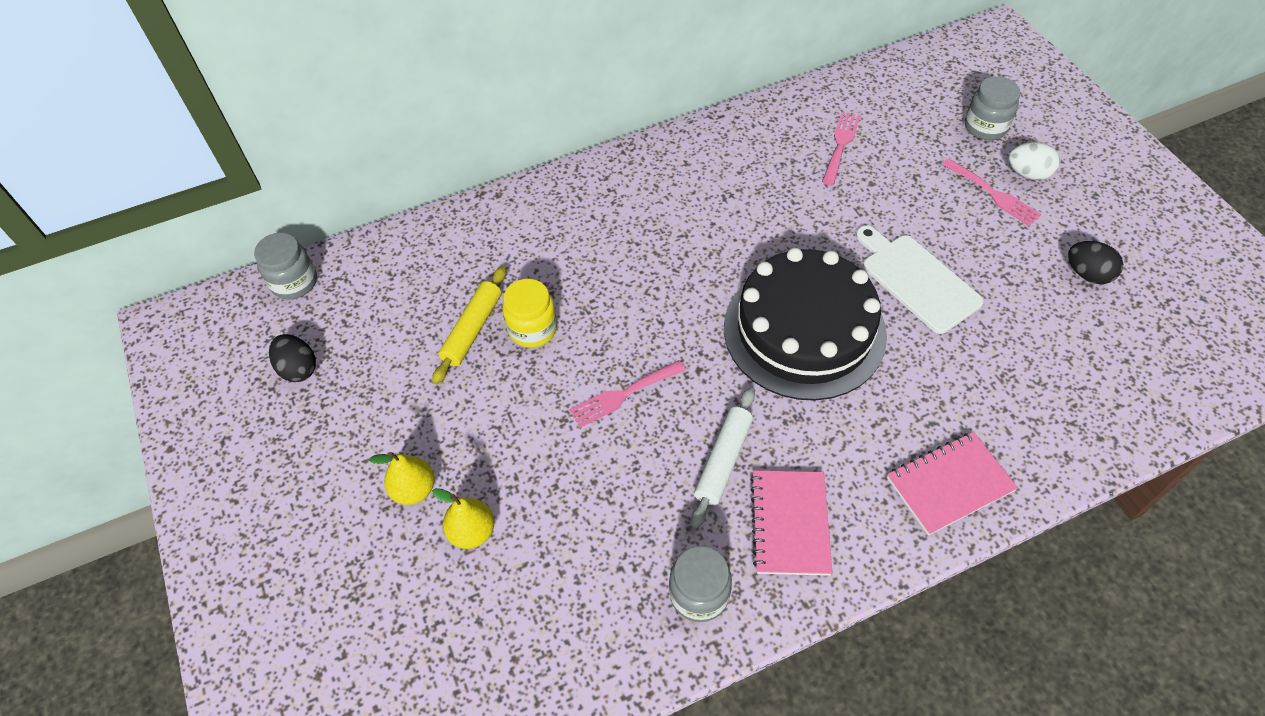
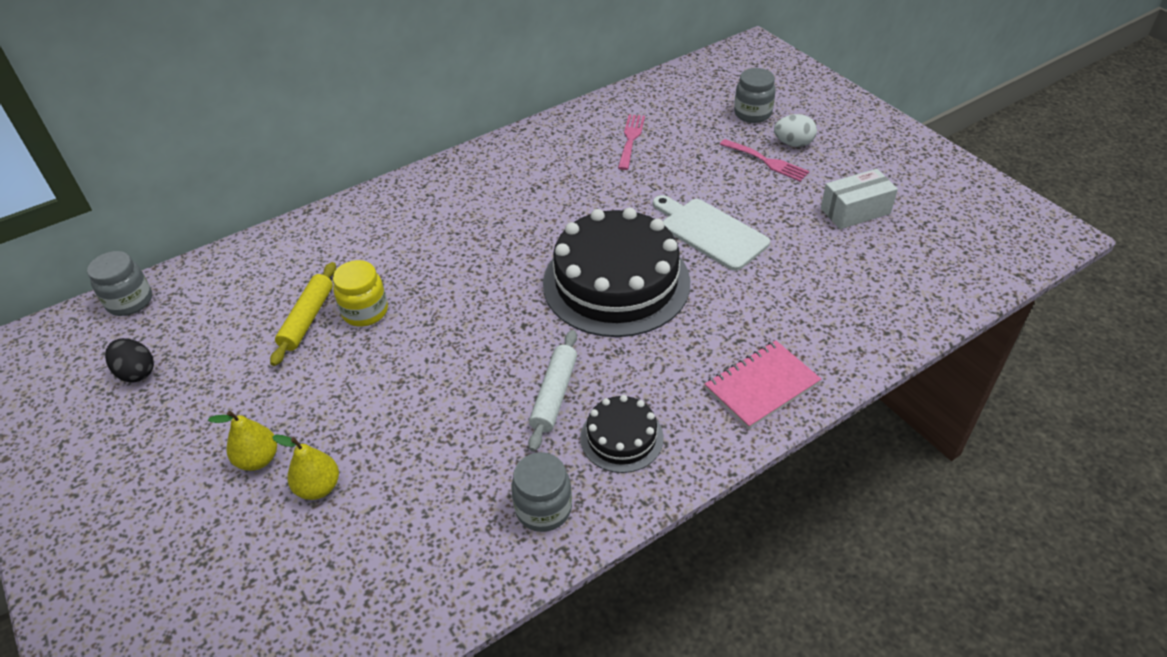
camera: 10 degrees left, 10 degrees down
(623, 395) = (455, 354): pink fork -> none
(789, 523) = (621, 437): pink notebook -> black cake
(1087, 274) = (855, 211): black egg -> white box

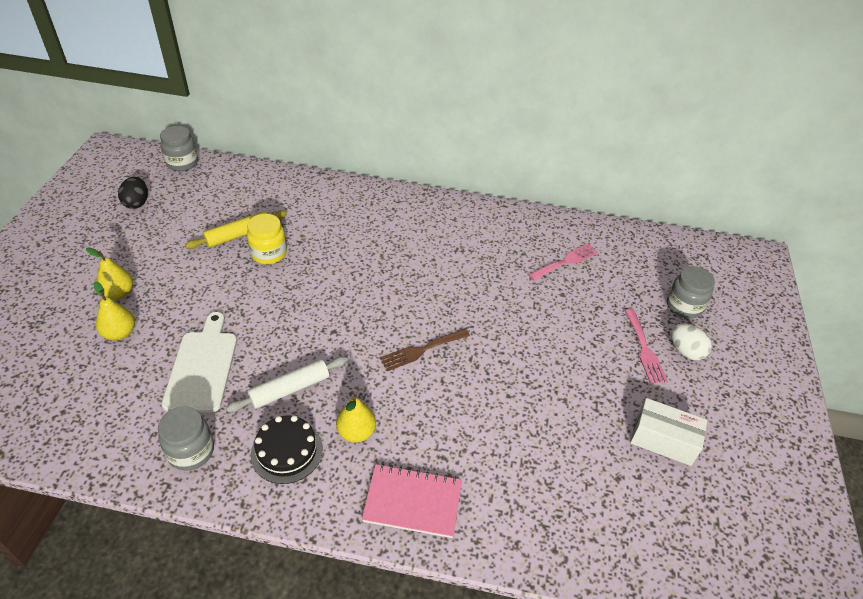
camera: 40 degrees right, 0 degrees up
(616, 282) = (421, 350): black cake -> brown fork
(654, 378) = (356, 432): none -> yellow pear
(710, 232) = (530, 367): white cutting board -> white cutting board (203, 367)

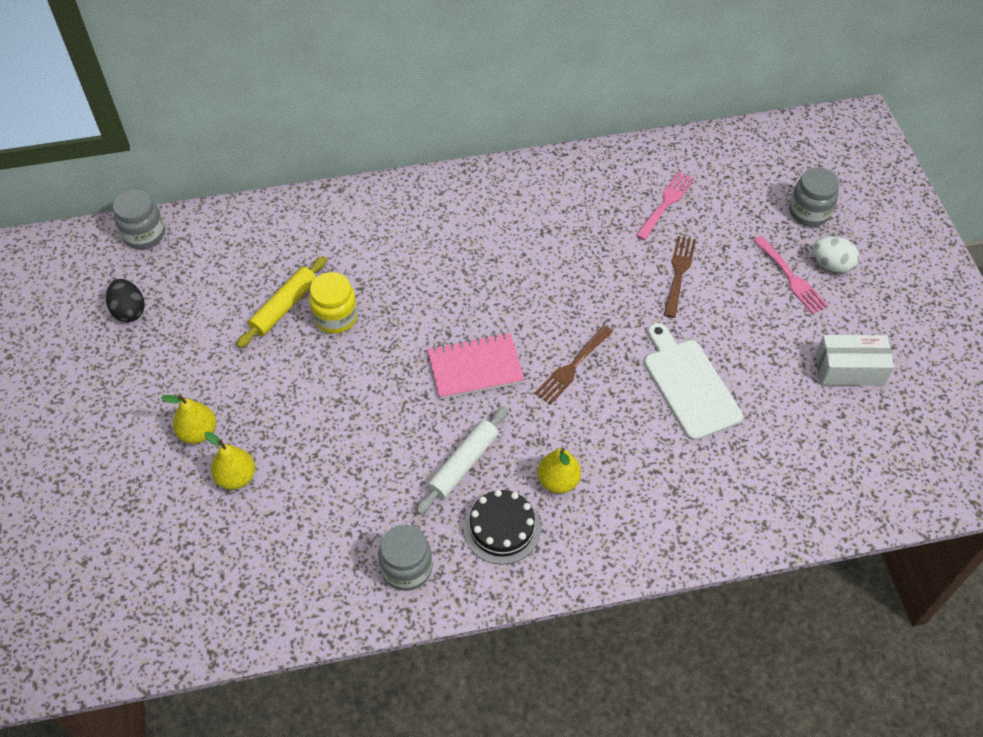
camera: 20 degrees left, 10 degrees up
(203, 367) = (355, 477): white cutting board -> white cutting board (689, 385)
(412, 501) = (651, 525): pink notebook -> pink notebook (475, 367)
(549, 312) = (679, 272): none -> brown fork

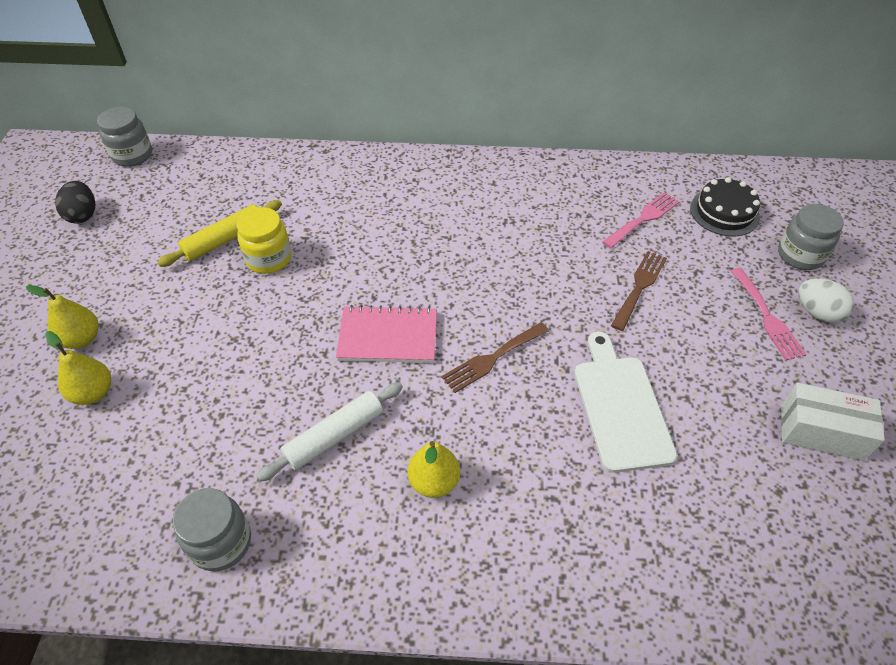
camera: 15 degrees right, 5 degrees down
(502, 528) = (348, 522): black cake -> black cake (724, 212)

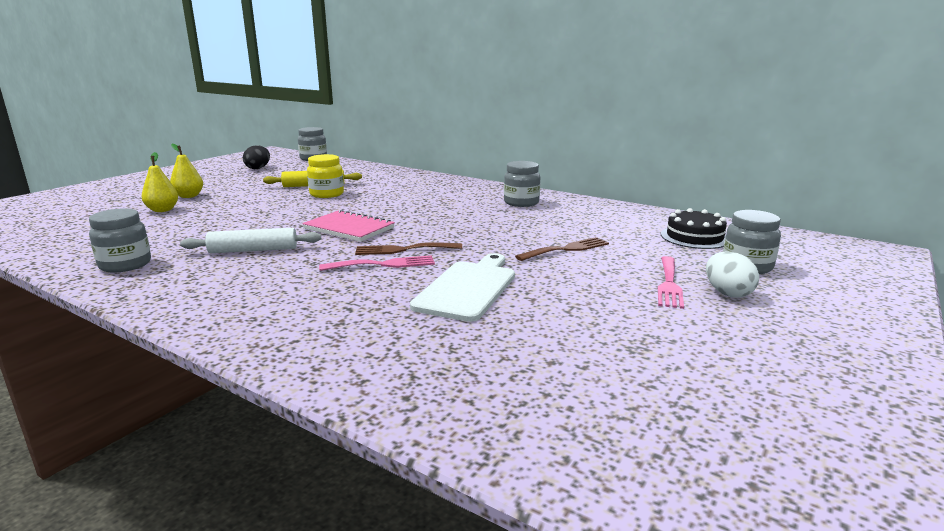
camera: 30 degrees right, 30 degrees down
(434, 481) = (281, 280): yellow pear -> none
(512, 195) = (521, 203): none -> grey jar
(643, 219) = (613, 227): pink fork -> pink fork (383, 264)
(821, 432) = (644, 346): white box -> none

